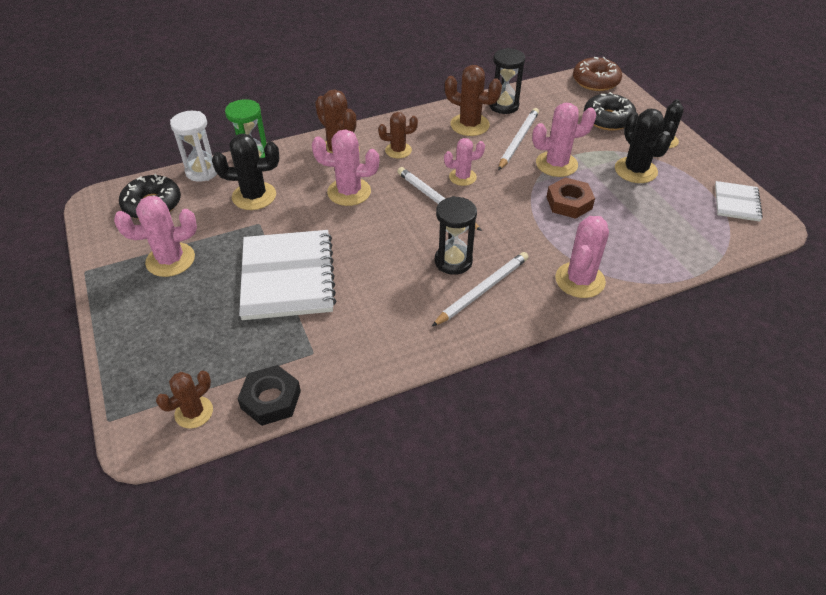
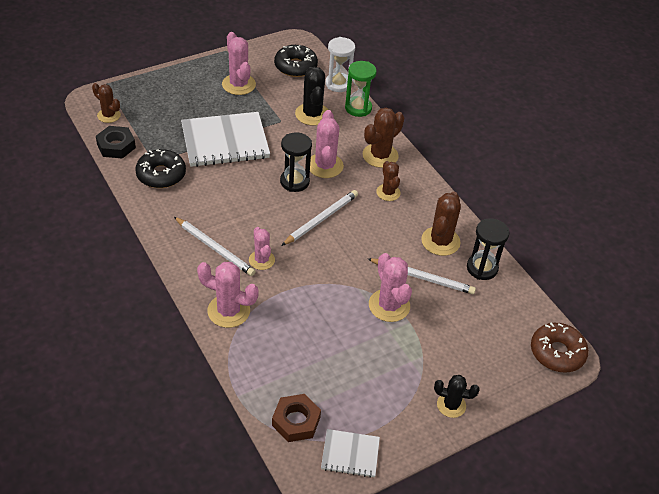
camera: 80 degrees right, 0 degrees up
(453, 261) = (246, 231): black hourglass -> black hourglass (294, 182)
(462, 177) = (357, 236): pink cactus -> pink cactus (261, 260)
(569, 203) = (331, 311): brown nut -> brown nut (296, 421)
(608, 119) = (480, 356): black donut -> black donut (161, 174)
(635, 170) = (391, 370): black cactus -> none

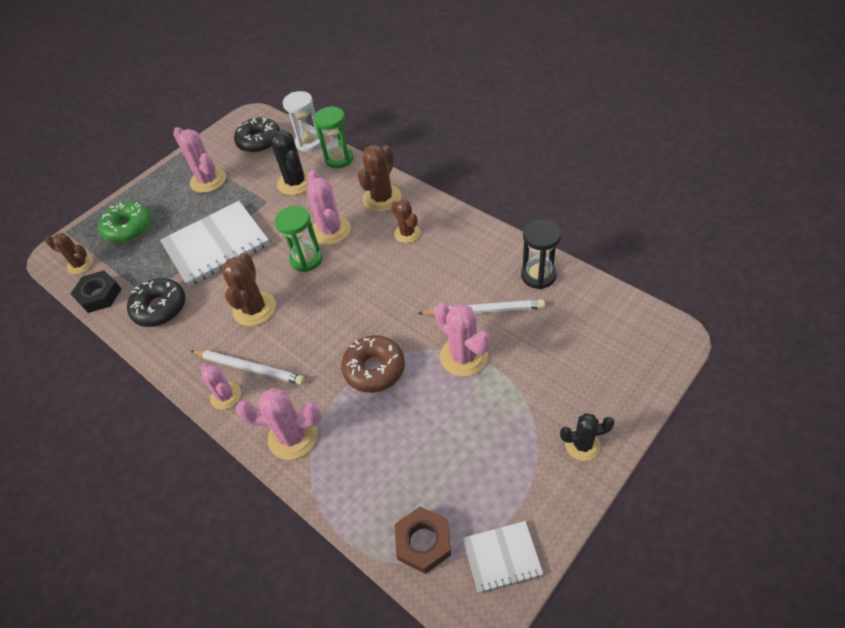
camera: 10 degrees left, 5 degrees up
(158, 100) = (128, 228): none -> green donut
(261, 260) = (306, 361): pink cactus -> pink cactus (226, 396)
(294, 182) = (306, 259): black hourglass -> green hourglass
(321, 219) = (350, 289): white pencil -> none
(440, 241) = (483, 264): brown cactus -> brown cactus (254, 309)
(557, 352) = (659, 336): brown donut -> brown donut (374, 369)

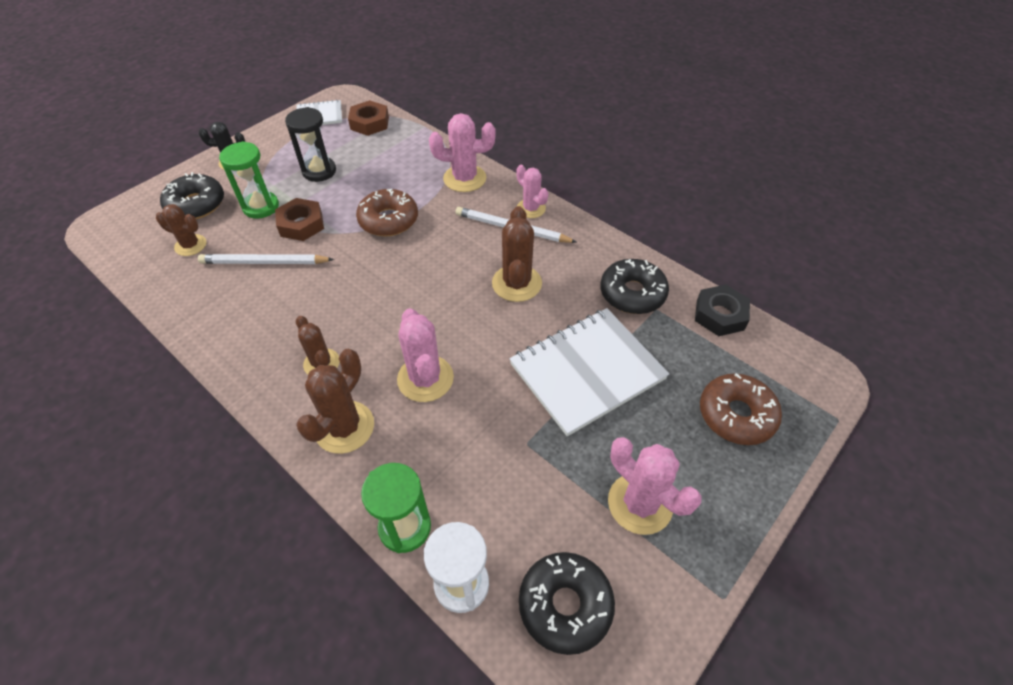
camera: 175 degrees right, 0 degrees up
(80, 264) = (775, 360): brown cactus -> brown cactus (190, 245)
(128, 228) = (736, 415): green donut -> brown donut
(296, 182) = (481, 478): black cactus -> none
(306, 259) = (458, 338): green hourglass -> green hourglass (261, 207)
(463, 356) = (301, 224): pink cactus -> brown nut
(538, 275) = (187, 294): black hourglass -> black hourglass (319, 171)
(589, 374) = (196, 204): none -> black donut

